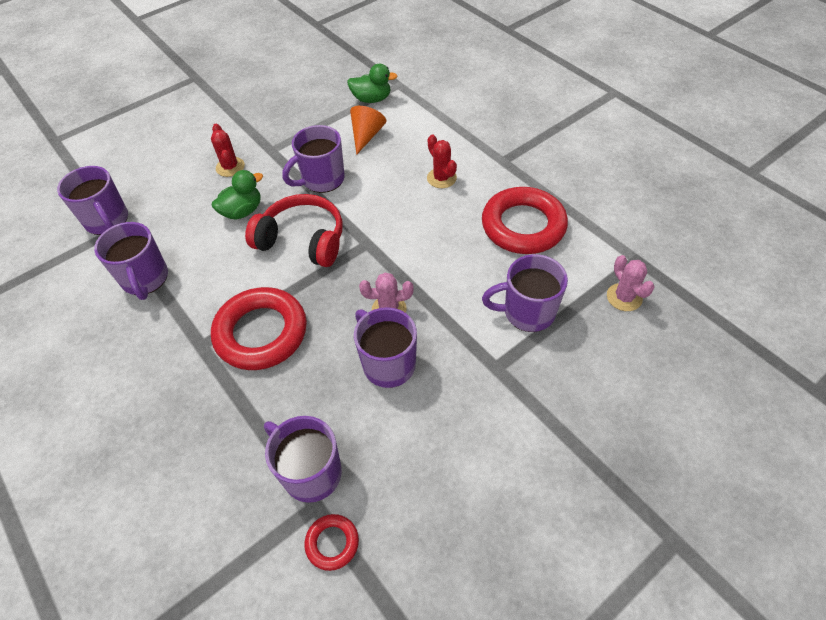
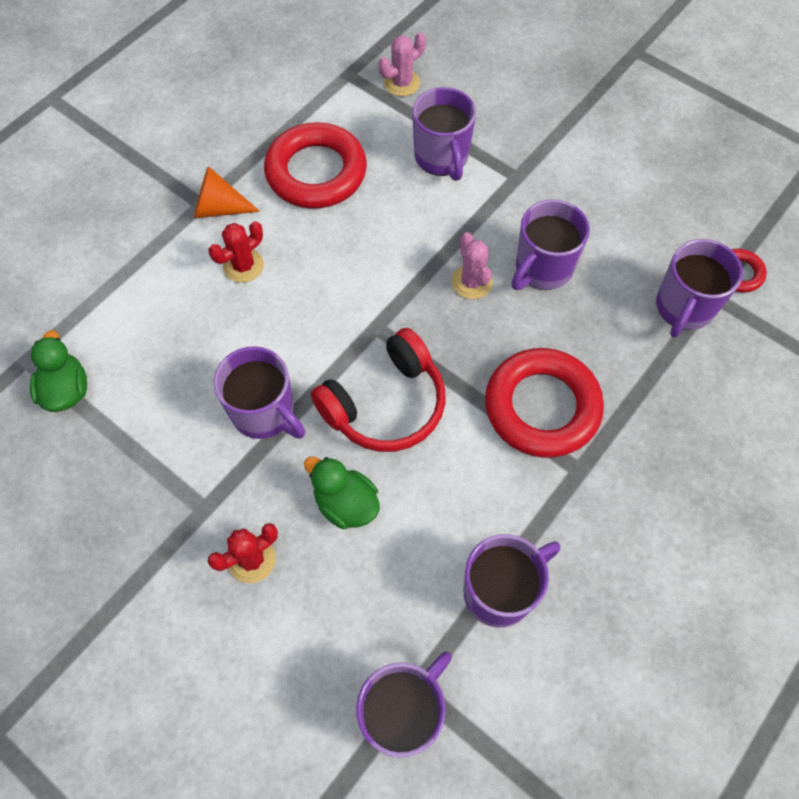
camera: 105 degrees left, 10 degrees up
(302, 240) = (385, 404): red headphones -> red headphones turned 135 degrees counterclockwise
(366, 136) = (160, 377): orange cone -> orange cone (219, 208)

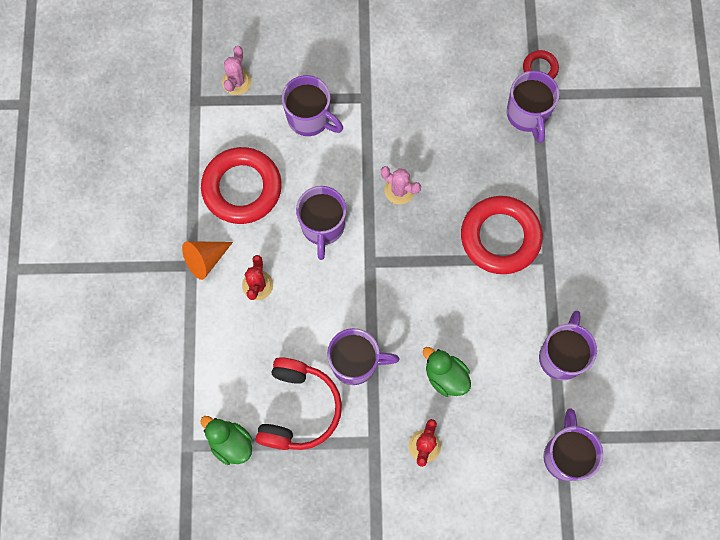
camera: 40 degrees left, 10 degrees up
(346, 504) = (445, 376): green duck -> green duck turned 45 degrees clockwise
(385, 404) = (417, 304): red headphones -> red headphones (298, 409)
(542, 269) = (431, 150): purple mug -> purple mug (322, 227)

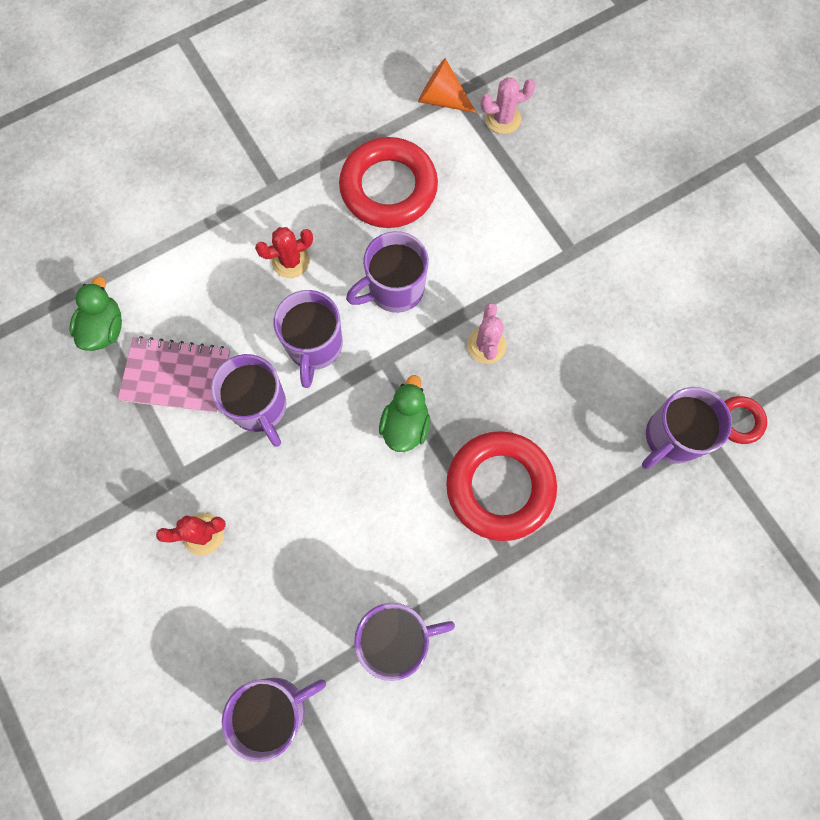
camera: 60 degrees right, 0 degrees up
(205, 259) = (289, 197): orange cone -> orange cone (441, 99)
(298, 409) = (176, 376): red headphones -> pink notebook
(310, 118) = (509, 210): purple mug -> purple mug (314, 347)
(445, 376) = (297, 514): green duck -> green duck (405, 425)

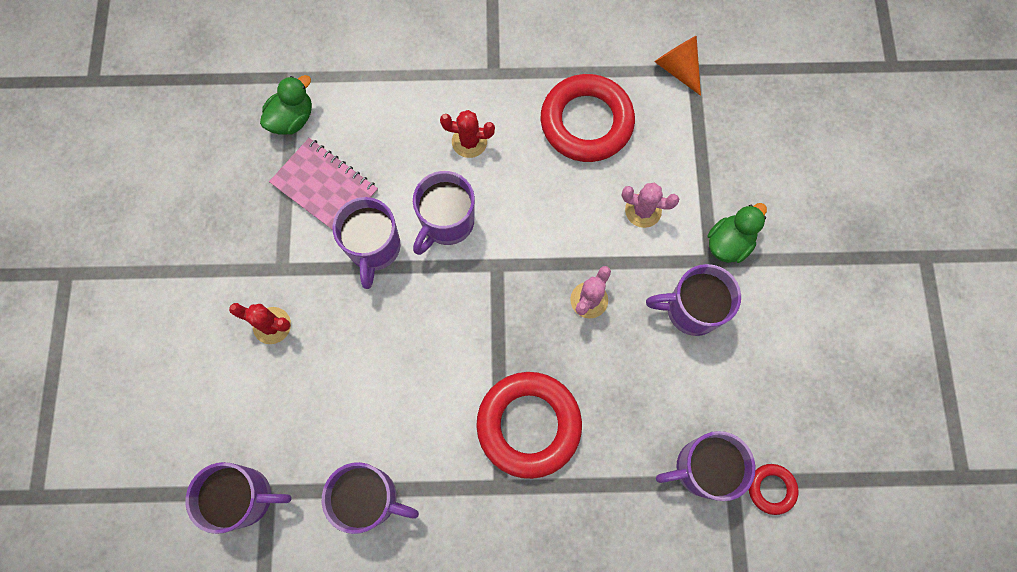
camera: 30 degrees right, 0 degrees up
(394, 289) = (540, 211): purple mug -> purple mug (691, 310)
(405, 425) = (481, 329): green duck -> green duck (728, 243)
(503, 119) = (721, 113): pink cactus -> pink cactus (643, 210)

